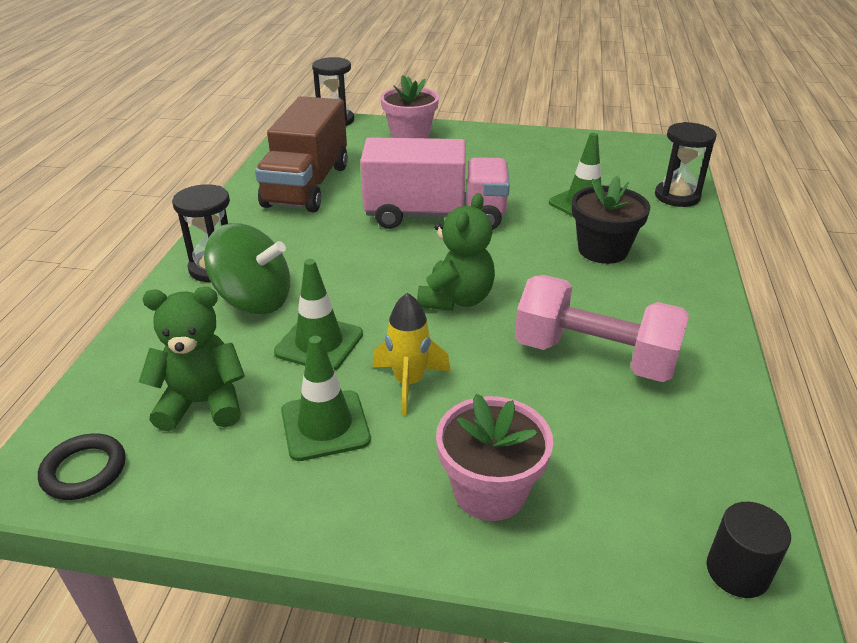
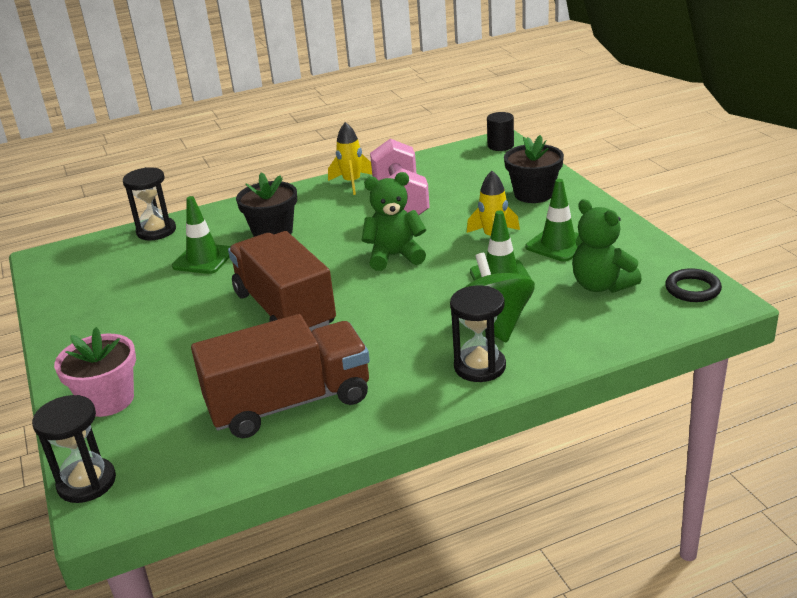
camera: 120 degrees left, 5 degrees down
(435, 216) = (284, 310): pink truck -> brown truck
(490, 491) = (533, 194): pink flower pot -> black flower pot
(699, 342) = (352, 183): none -> yellow rocket

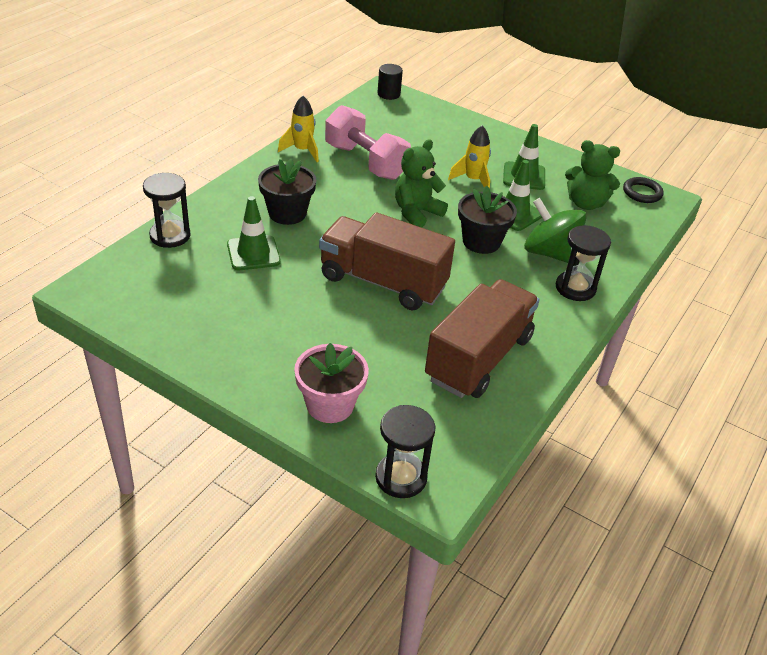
camera: 40 degrees left, 10 degrees up
(533, 194) = (461, 135): black flower pot -> black flower pot (481, 242)

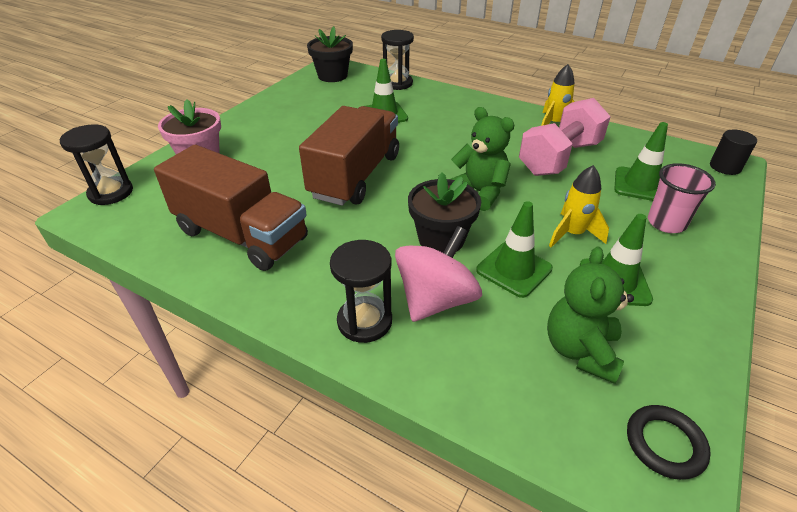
camera: 90 degrees right, 0 degrees up
(287, 213) = (446, 124): black flower pot -> black flower pot (332, 76)
(410, 135) = (640, 185): none -> green traffic cone
(459, 139) = (666, 223): none -> pink cup
(549, 253) = (436, 300): green spinning top -> pink spinning top

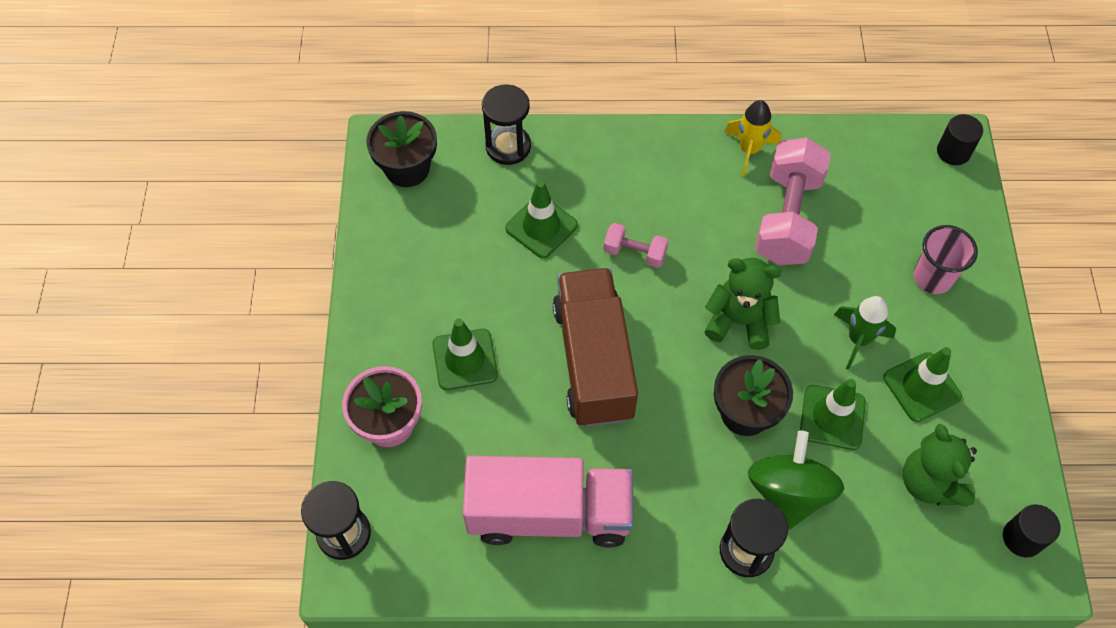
camera: 30 degrees left, 20 degrees up
(241, 235) = (549, 513): brown truck -> pink truck
(433, 141) = (635, 253): none -> pink dumbbell
(436, 300) = (788, 492): pink spinning top -> green spinning top
(572, 234) = (858, 339): yellow rocket -> green rocket
(640, 185) = (886, 226): green traffic cone -> green traffic cone (465, 359)
(665, 444) = (1022, 538): black ring -> black cylinder

